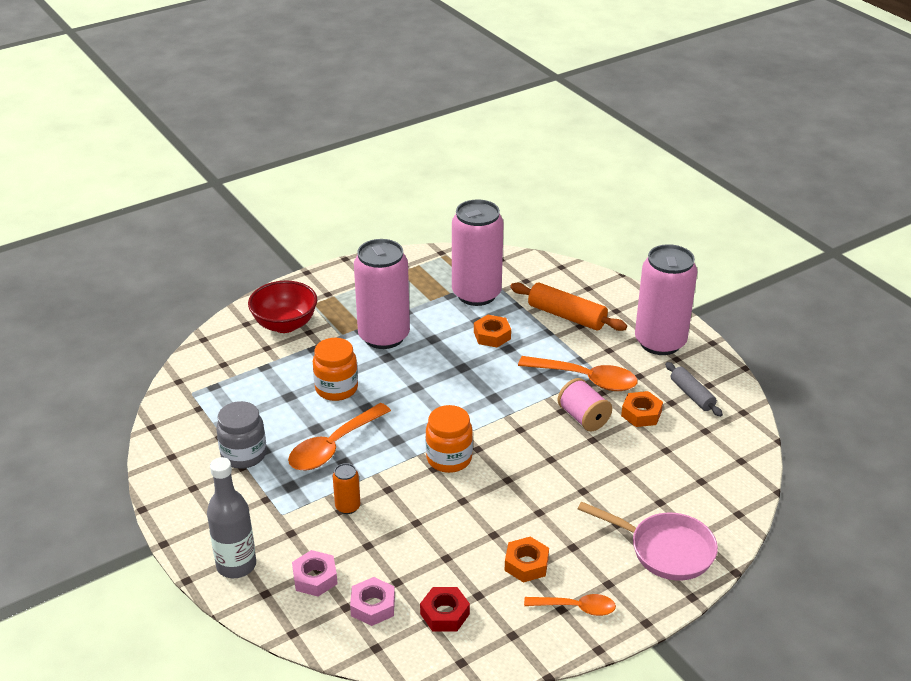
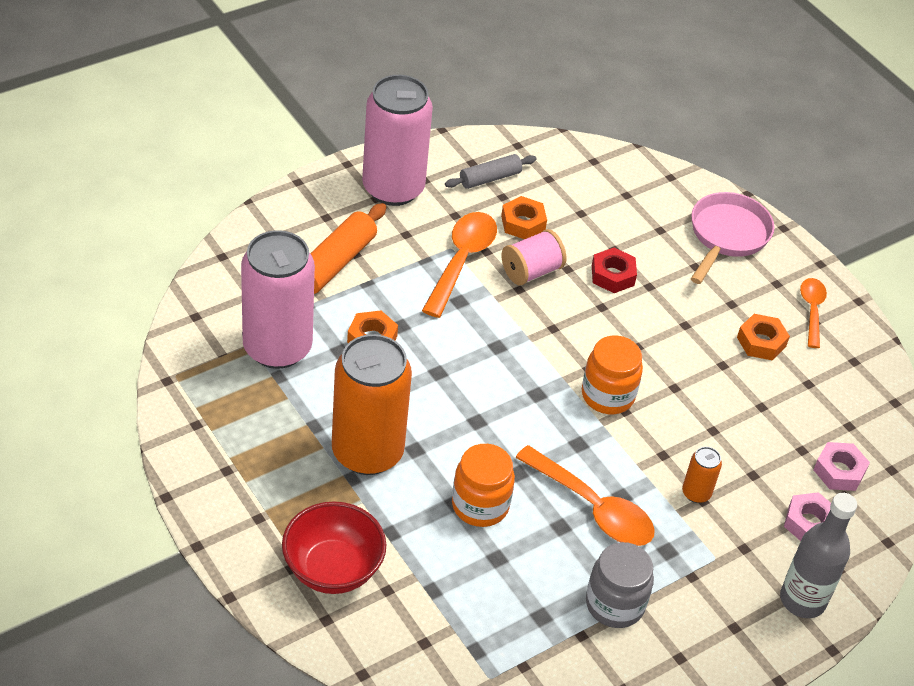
camera: 95 degrees left, 10 degrees up
(384, 336) = (367, 452): pink can -> orange can
(444, 614) = (838, 412): red nut -> red nut (612, 275)

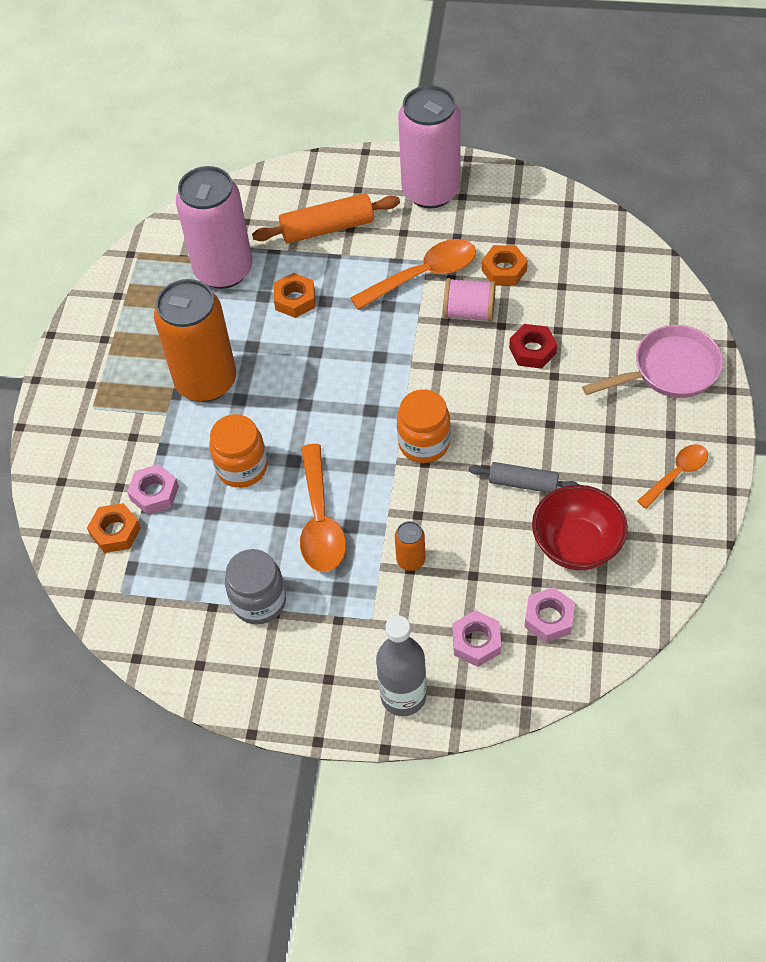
camera: 50 degrees right, 10 degrees up
(333, 569) = (99, 449): red bowl -> red bowl (576, 545)
(426, 575) = (154, 493): none -> pink nut
(490, 178) = (516, 220): grey rolling pin -> grey rolling pin (523, 483)
(761, 342) = (600, 474): orange nut -> orange nut (115, 532)

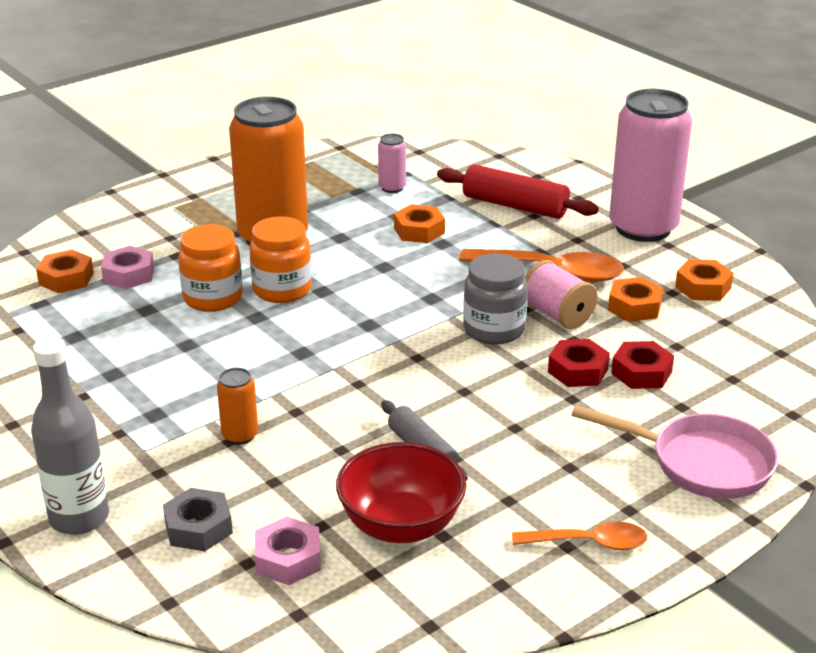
camera: 40 degrees right, 25 degrees down
(223, 270) = (392, 188): pink can -> pink can, size x0.42
(259, 601) = (85, 381): grey jar -> grey jar (494, 330)
(320, 521) = (214, 364): orange spoon -> none
(327, 228) = (515, 206): orange rolling pin -> red rolling pin
(424, 443) = (378, 370): orange jar -> orange jar (282, 290)
(476, 642) = (198, 528): pink nut -> grey nut
(523, 222) = (703, 287): none -> orange nut
(567, 324) = (641, 372): none -> red nut

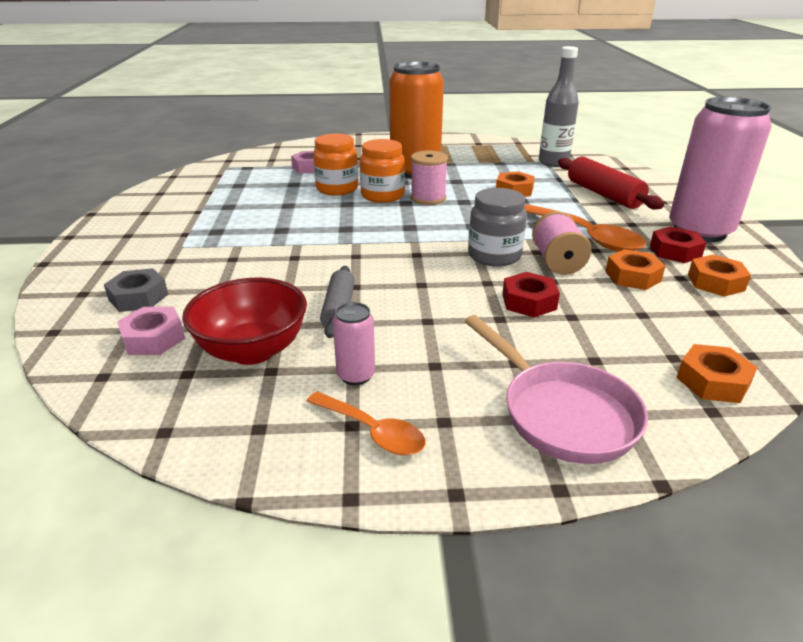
camera: 35 degrees right, 0 degrees up
(66, 278) = (277, 161): orange nut -> orange nut (713, 381)
(79, 518) = (93, 266): grey bottle -> grey bottle (553, 162)
(240, 435) = (242, 258): orange can -> none
(338, 275) = (428, 198): none -> pink spool
(392, 188) = (525, 167): pink can -> pink can (356, 375)
(641, 372) = (585, 322): red nut -> red nut (675, 251)

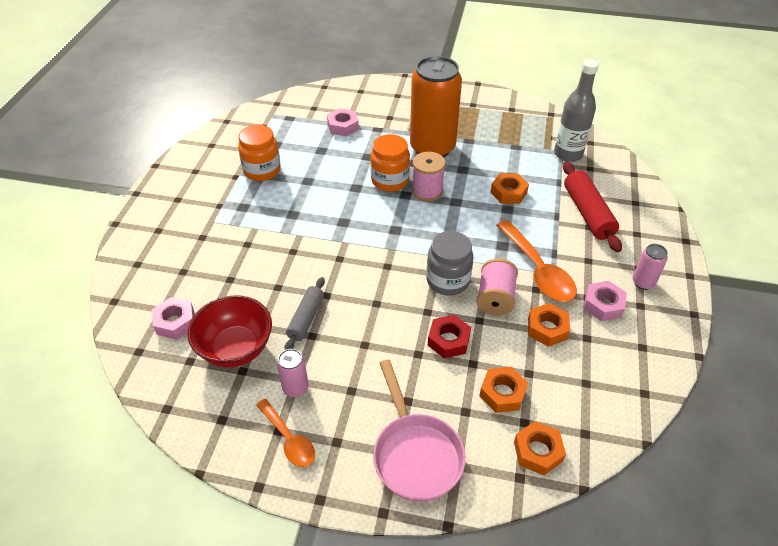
camera: 15 degrees right, 15 degrees up
(138, 297) = (173, 276): grey nut -> none
(337, 189) = (355, 163): orange jar -> orange jar (262, 170)
(675, 251) = (603, 305): red nut -> pink nut
(699, 231) = (643, 282): pink can -> pink can, size x0.42
(715, 282) = (612, 350): orange nut -> orange nut (502, 393)

